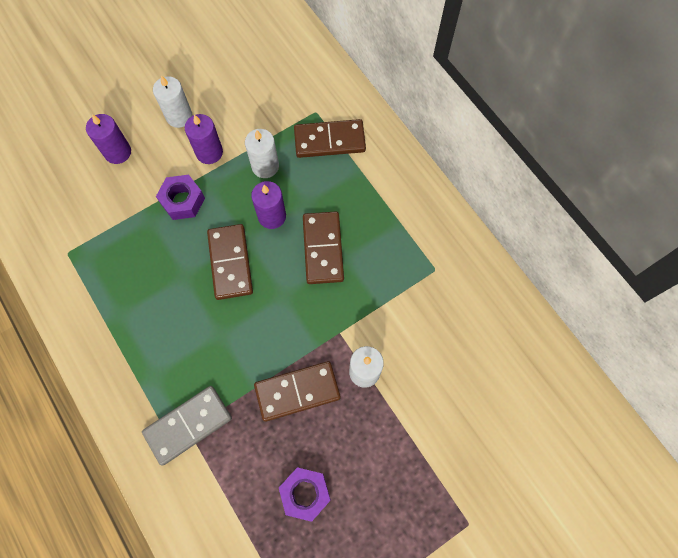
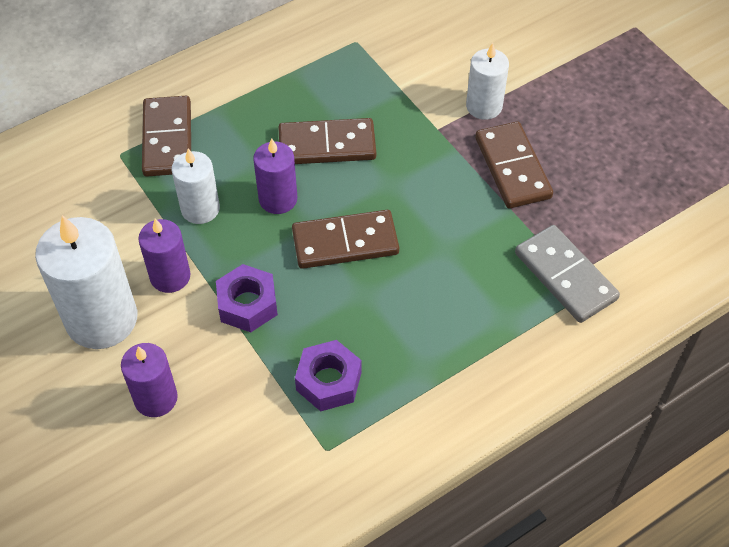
camera: 90 degrees left, 15 degrees down
(179, 116) = (102, 319): white candle -> white candle, size x1.74
(305, 493) = (627, 159): purple nut -> purple nut (329, 381)

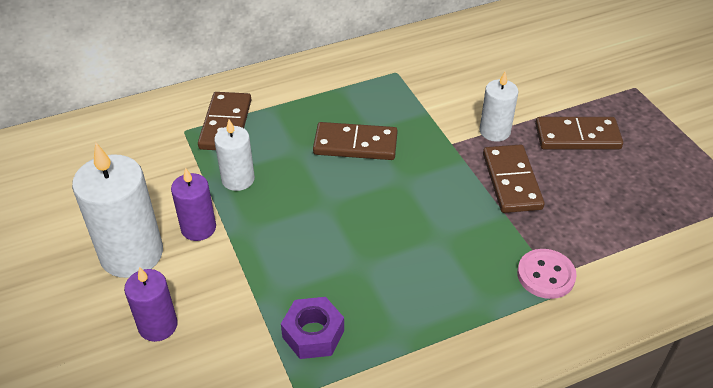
camera: 10 degrees right, 10 degrees down
(247, 304) = (258, 259): purple nut -> none
(278, 199) = (304, 180): purple candle -> none
(345, 242) = (354, 221): brown domino -> brown domino (577, 137)
(565, 276) = (546, 275): grey domino -> pink button

